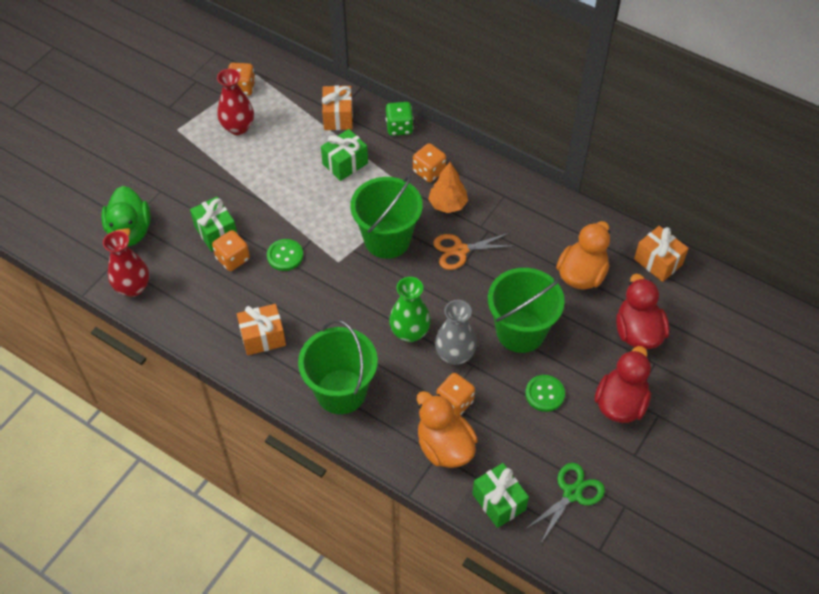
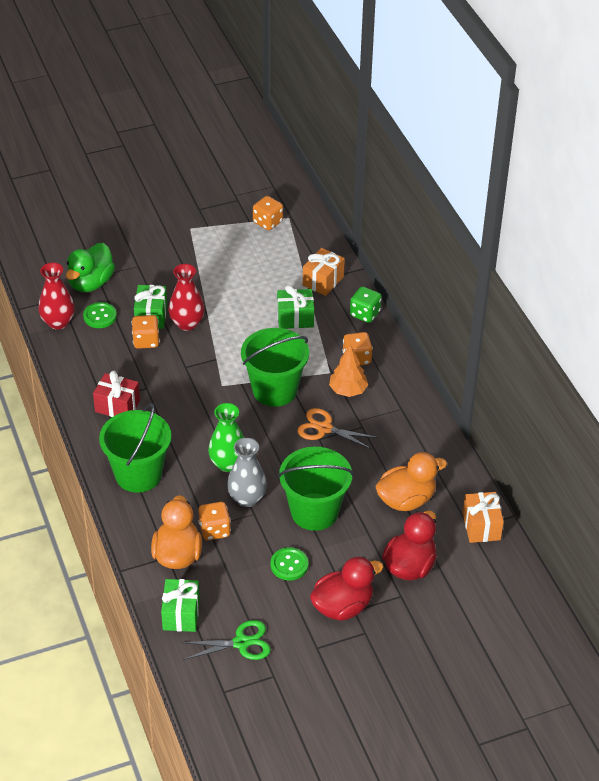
camera: 35 degrees right, 10 degrees down
(238, 127) = (237, 250): red vase -> red vase (187, 323)
(263, 337) = (117, 406): orange gift -> red gift
(285, 256) = (186, 359): green button -> green button (100, 316)

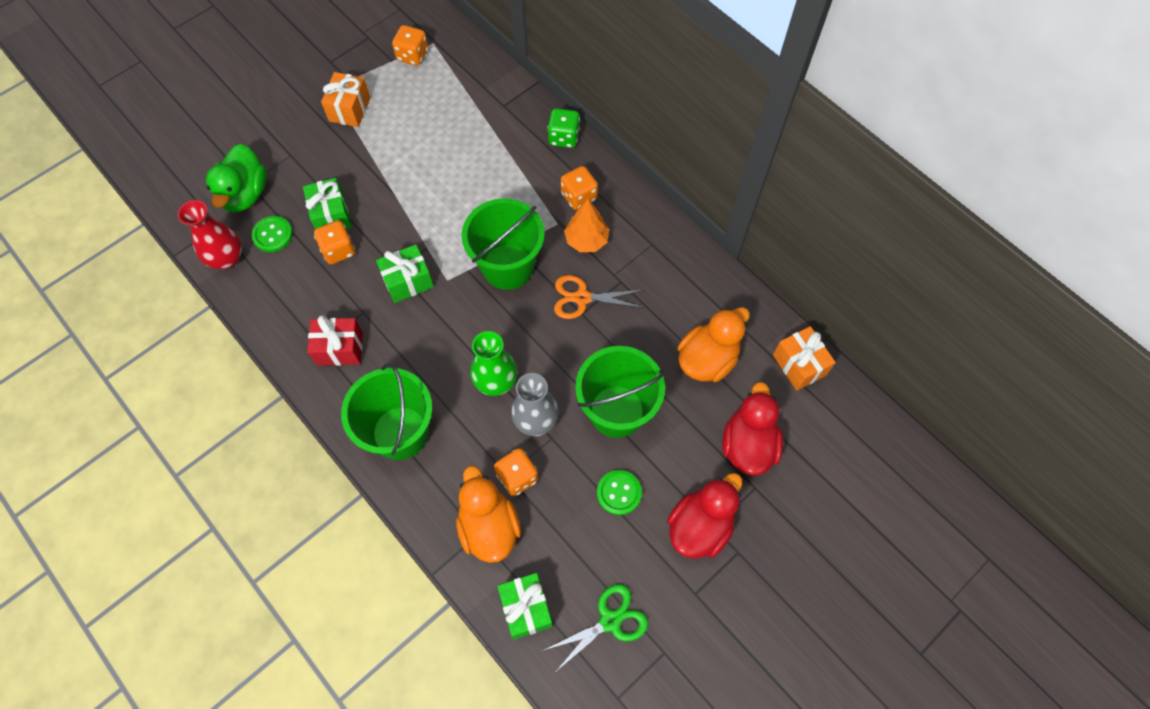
camera: 20 degrees left, 20 degrees up
(187, 323) = (376, 212): red vase -> none
(295, 318) = (492, 167): green gift -> green gift (408, 281)
(323, 281) = (502, 111): orange gift -> orange gift (349, 109)

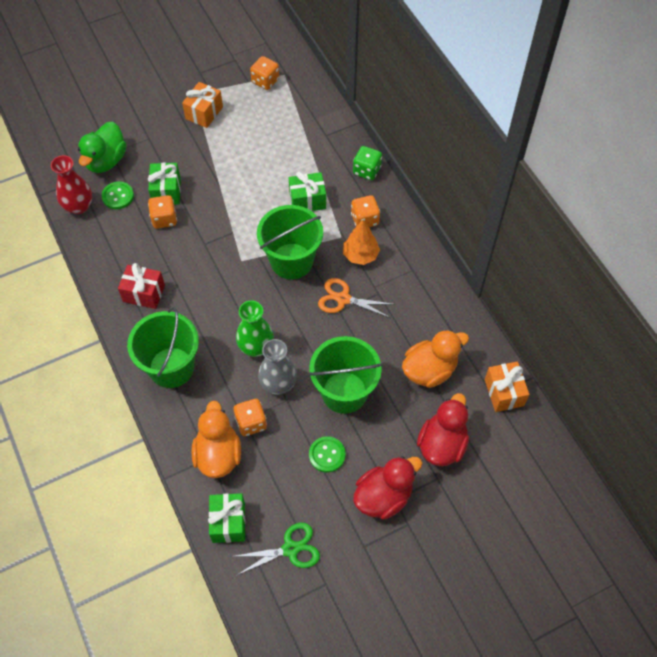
camera: 15 degrees right, 5 degrees down
(408, 281) = (210, 255): green gift -> green gift (307, 200)

